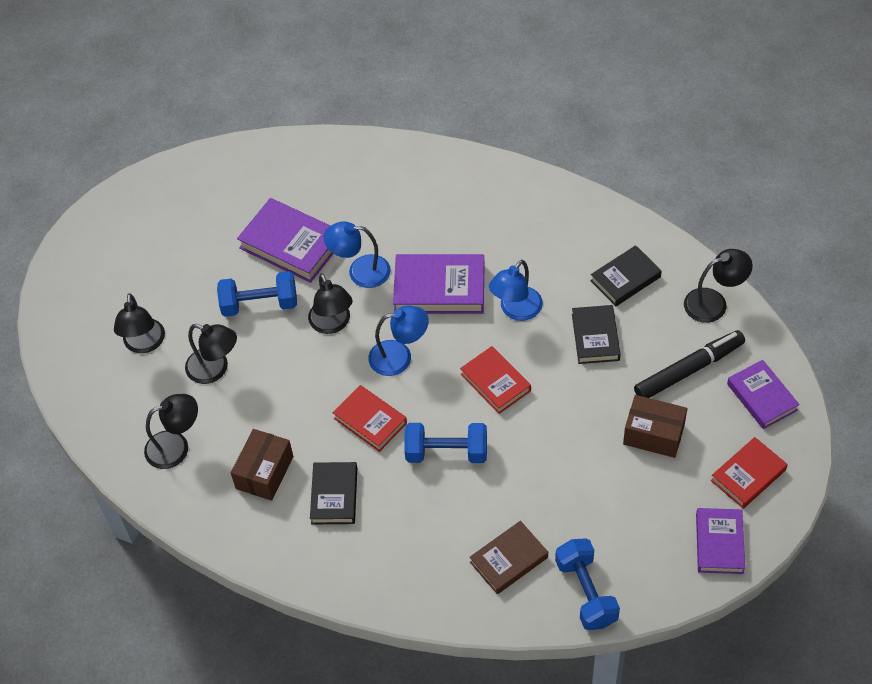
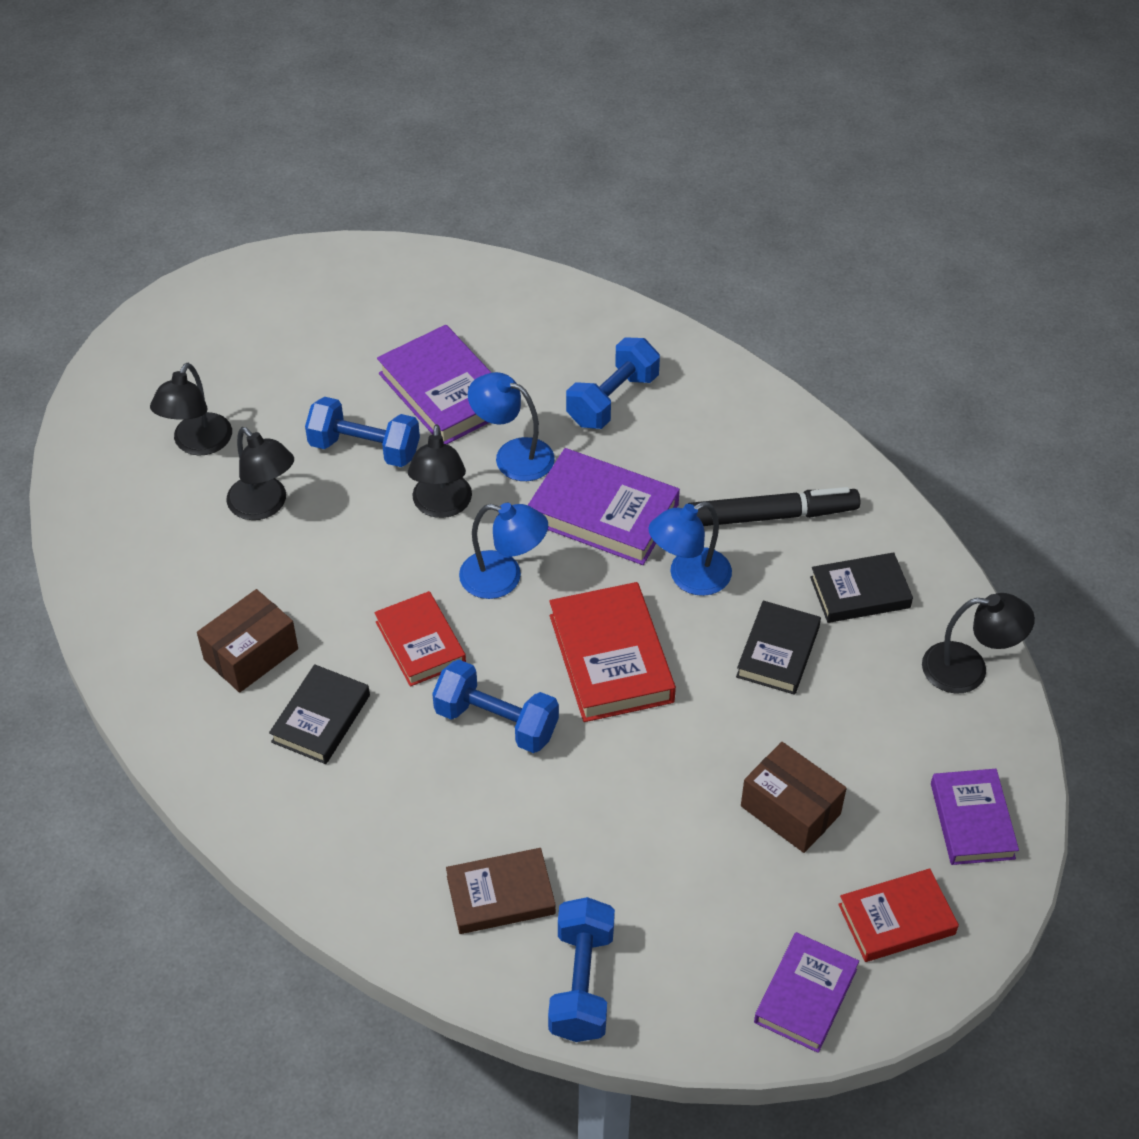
camera: 20 degrees right, 5 degrees down
(176, 446) = (162, 580): black lamp -> none
(404, 209) = (612, 400): none -> blue dumbbell
(495, 382) = (610, 658): red book -> red book, size x1.52
(689, 370) = (886, 744): black marker -> black marker (771, 516)

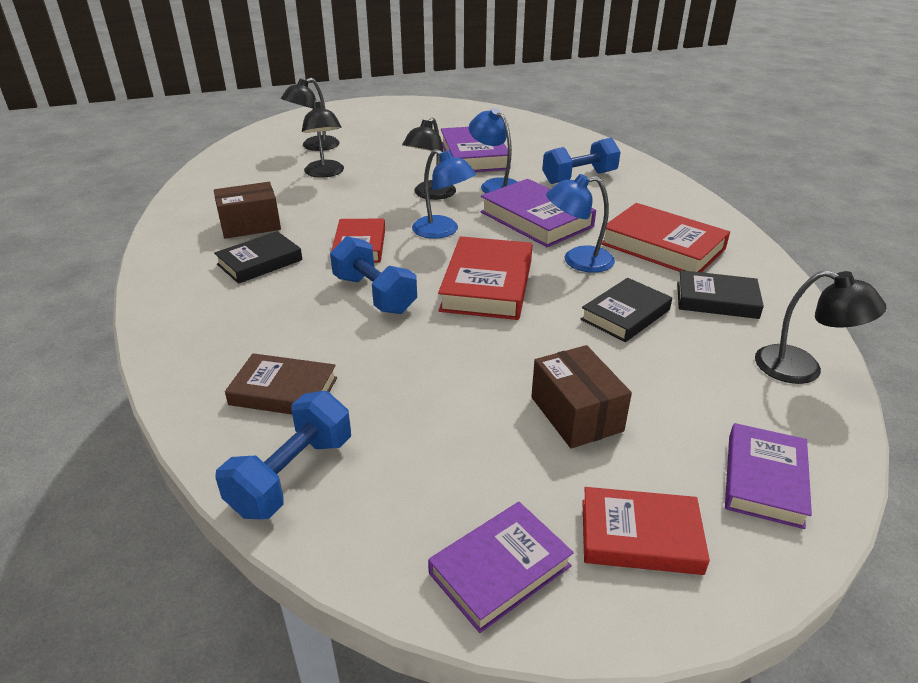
camera: 25 degrees right, 15 degrees down
(364, 449) = (405, 165): blue dumbbell -> none
(771, 516) = (662, 246): black marker -> red book

